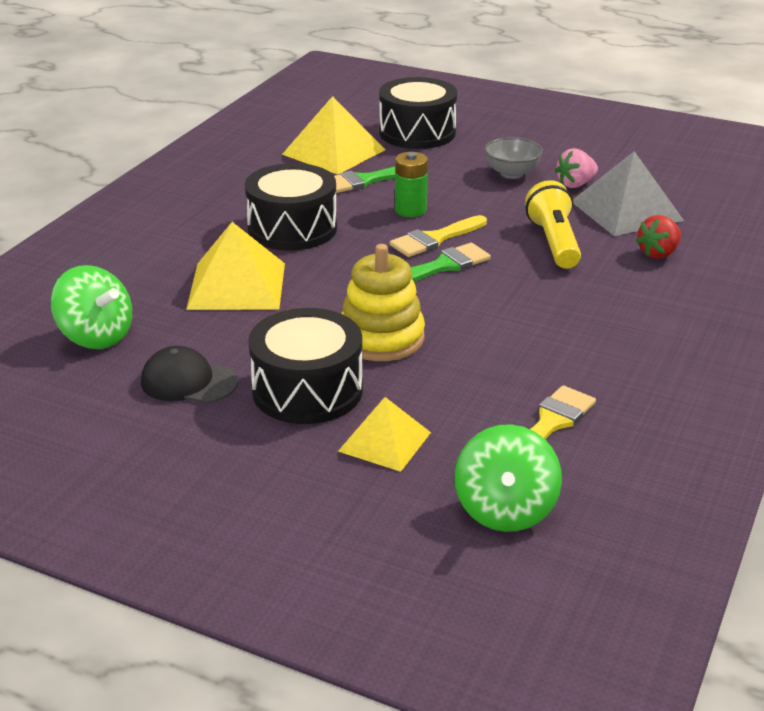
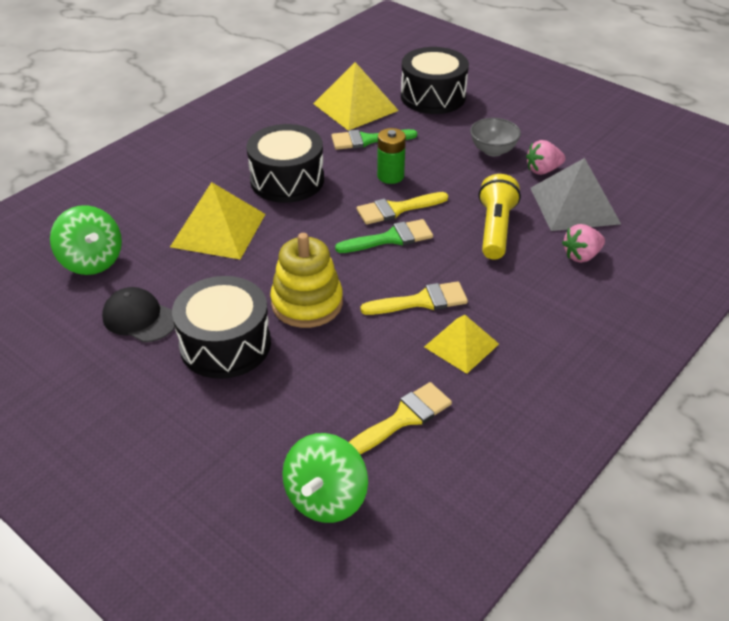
camera: 15 degrees right, 10 degrees up
(384, 441) = (262, 408): yellow pyramid -> yellow pyramid (461, 345)
(510, 317) = (422, 301): none -> yellow brush
(658, 253) = (581, 256): red strawberry -> pink strawberry

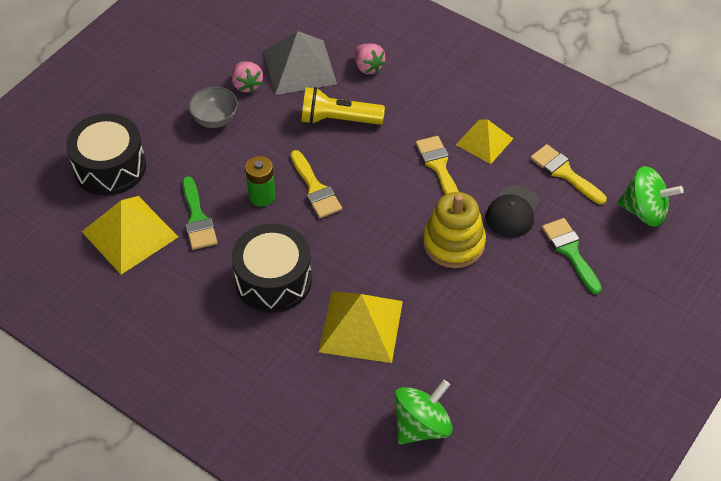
camera: 95 degrees left, 10 degrees up
(139, 318) = (493, 364): black cap -> black cap (513, 211)
(225, 344) = (513, 294): black drum -> none
(391, 238) = (359, 191): green brush -> green brush (570, 251)

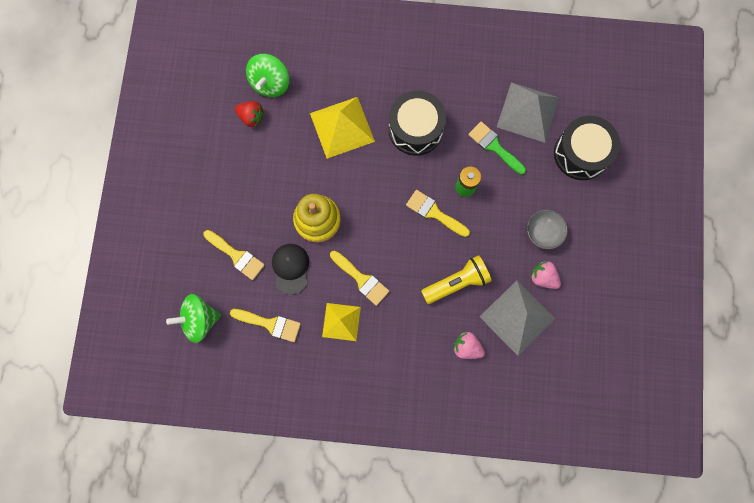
camera: 150 degrees right, 25 degrees up
(129, 234) = (528, 112): yellow pyramid -> grey pyramid
(471, 395) = (251, 117): none -> red strawberry
(570, 251) = (237, 256): green brush -> yellow brush

